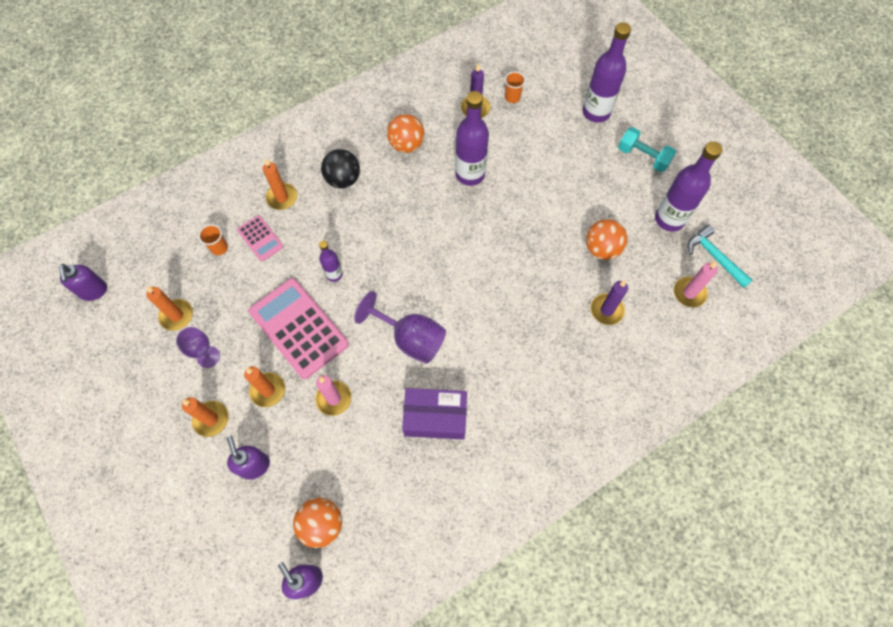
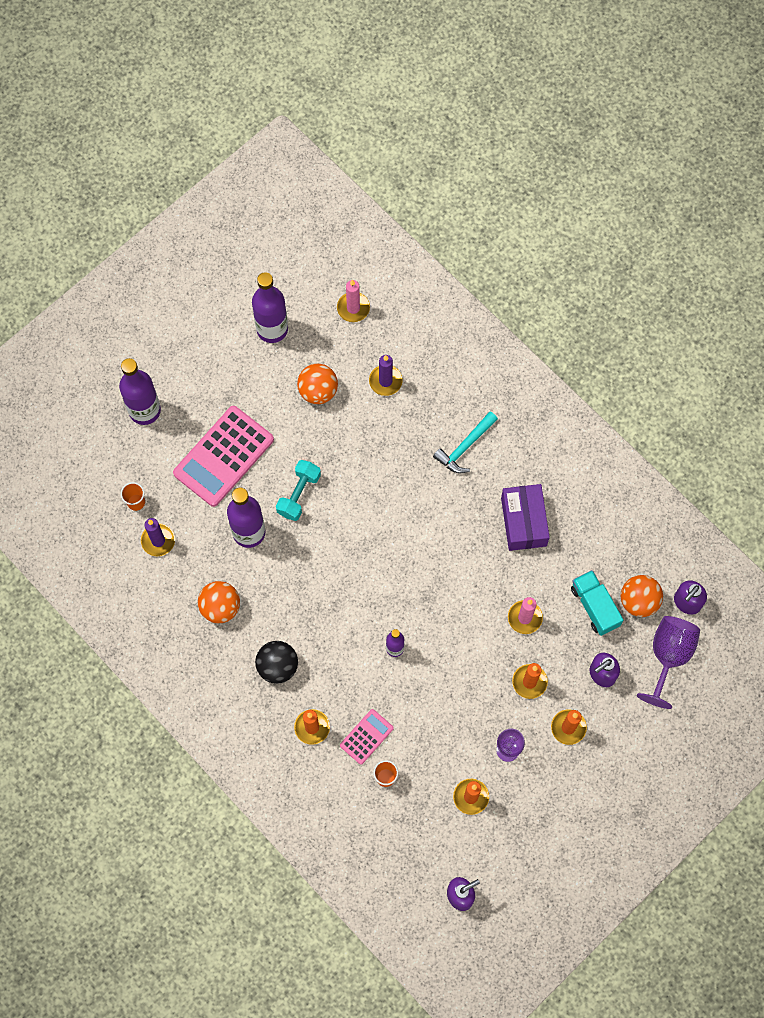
camera: 100 degrees left, 5 degrees up
(299, 328) = (460, 669): pink calculator -> pink calculator (223, 456)
(327, 473) = (595, 606): none -> turquoise truck
(410, 338) = (450, 559): purple goblet -> purple goblet (668, 656)
(643, 157) = (198, 358): turquoise dumbbell -> turquoise dumbbell (299, 494)
(714, 257) = (309, 286): turquoise hammer -> turquoise hammer (465, 447)

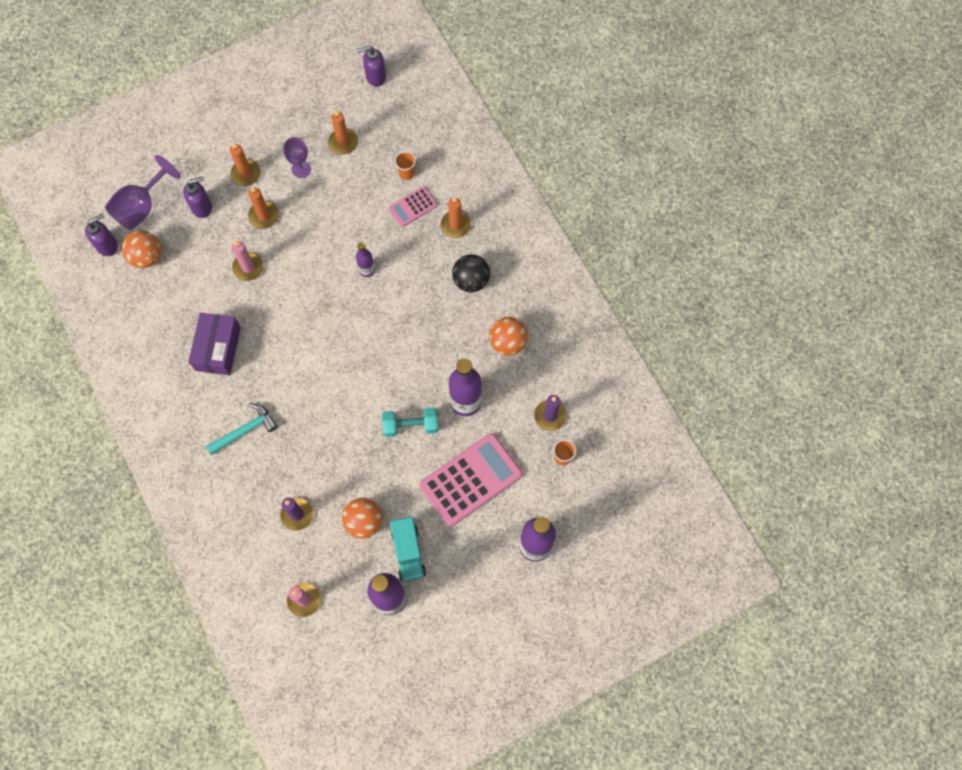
camera: 165 degrees left, 0 degrees up
(299, 494) = (411, 425): turquoise dumbbell -> turquoise dumbbell turned 45 degrees clockwise
(595, 606) = (185, 261): turquoise truck -> turquoise truck (408, 552)

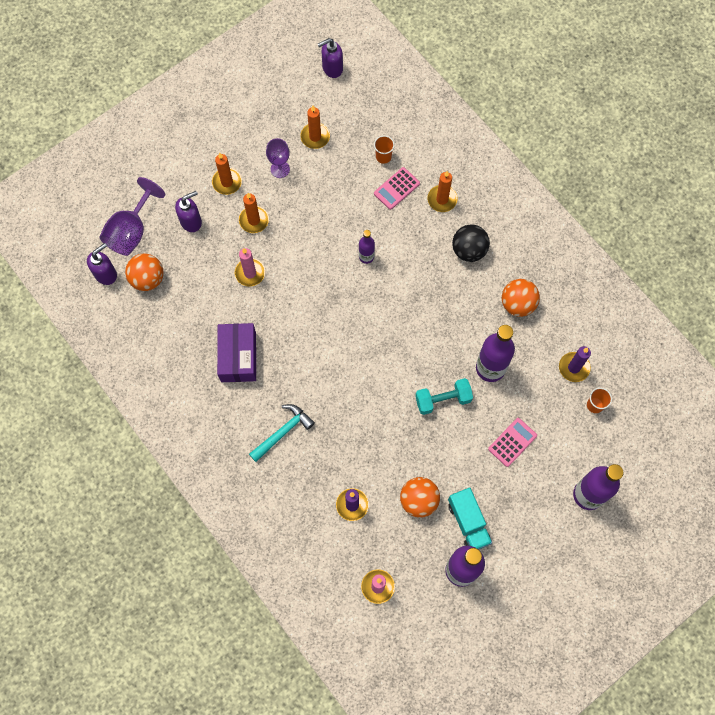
camera: 10 degrees left, 0 degrees up
(471, 480) = (512, 442): pink calculator -> pink calculator, size x0.51

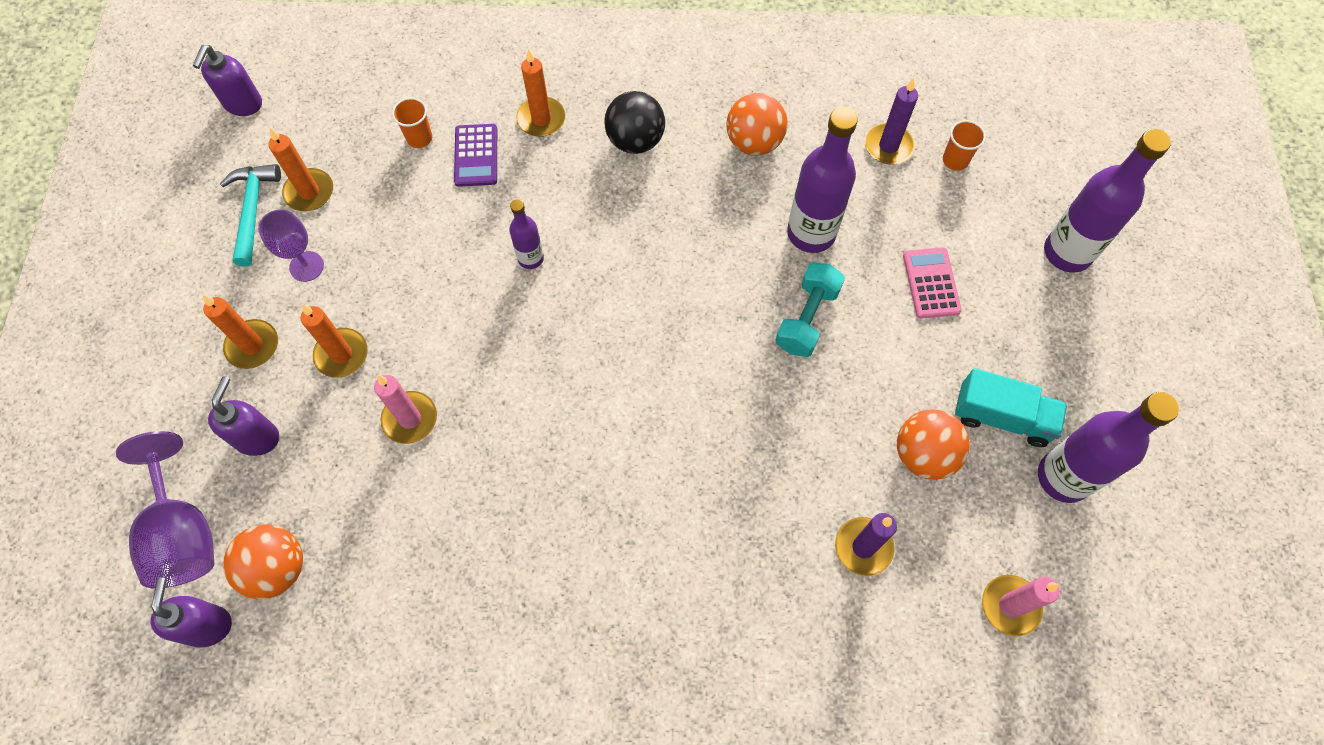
camera: 50 degrees left, 5 degrees down
(238, 357) = (515, 532): purple box -> none
(283, 432) = (679, 558): turquoise hammer -> turquoise hammer (252, 210)
(396, 188) = (476, 156): pink calculator -> purple calculator

